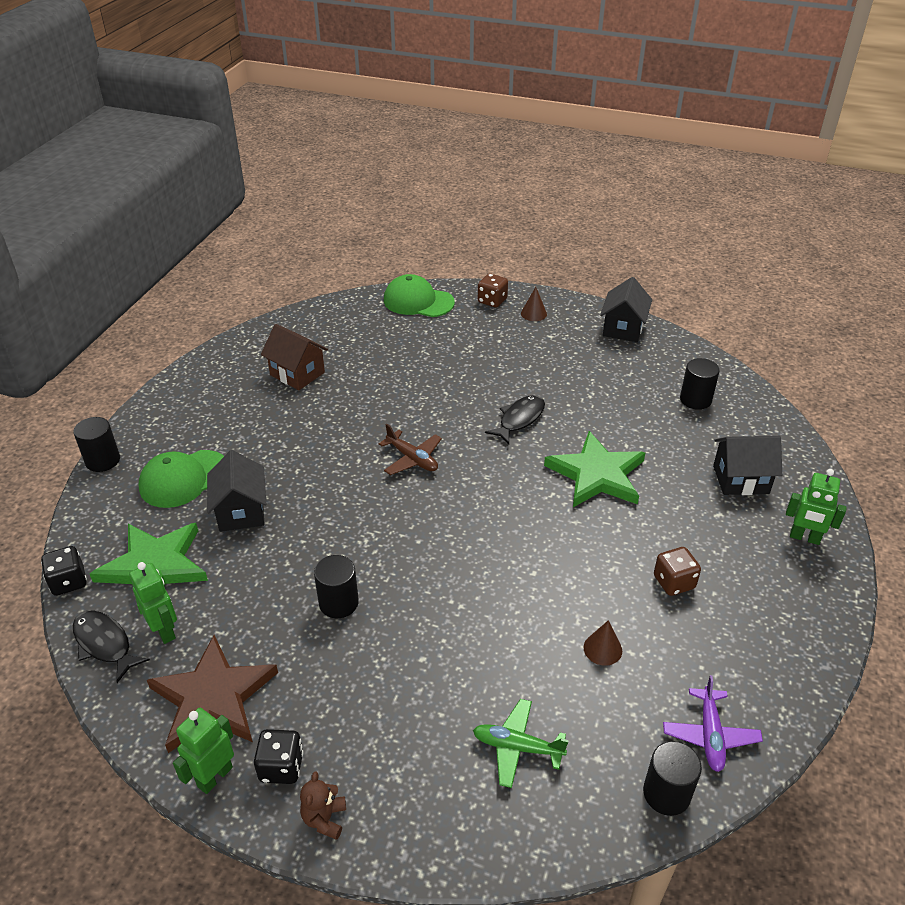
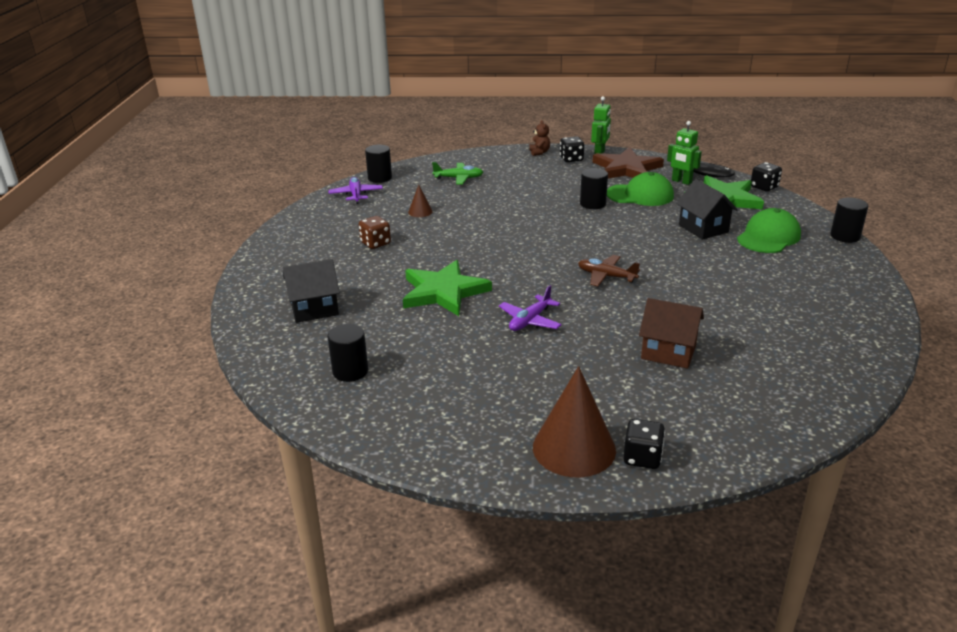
camera: 165 degrees right, 10 degrees down
(297, 374) = (780, 321): brown house -> brown house (668, 352)
(418, 301) = (740, 436): green cap -> green cap (640, 195)
(492, 301) = (642, 458): brown dice -> black dice
(519, 419) = (530, 320): black fish -> purple plane
(533, 313) = (574, 448): brown cone -> brown cone, size x2.19
(623, 328) = (444, 448): black house -> none
(804, 538) = (270, 280): green robot -> none

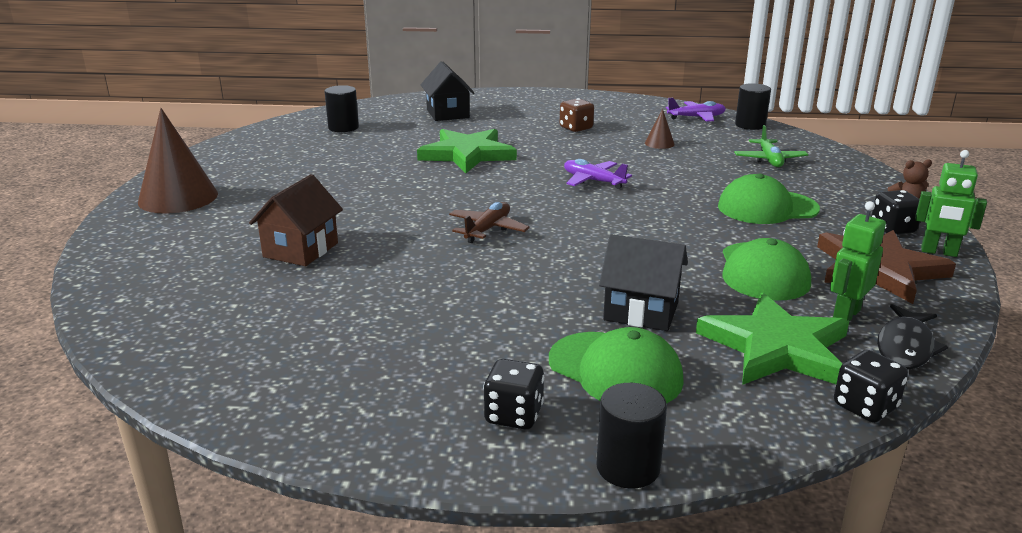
camera: 90 degrees right, 5 degrees down
(530, 320) = (397, 188): purple plane -> purple plane (593, 181)
(547, 186) = (767, 208): none -> green cap
(592, 204) = (714, 234): black cylinder -> none
(642, 458) = (140, 223): black dice -> black dice (514, 415)
(703, 228) = (641, 311): black house -> black house turned 45 degrees clockwise

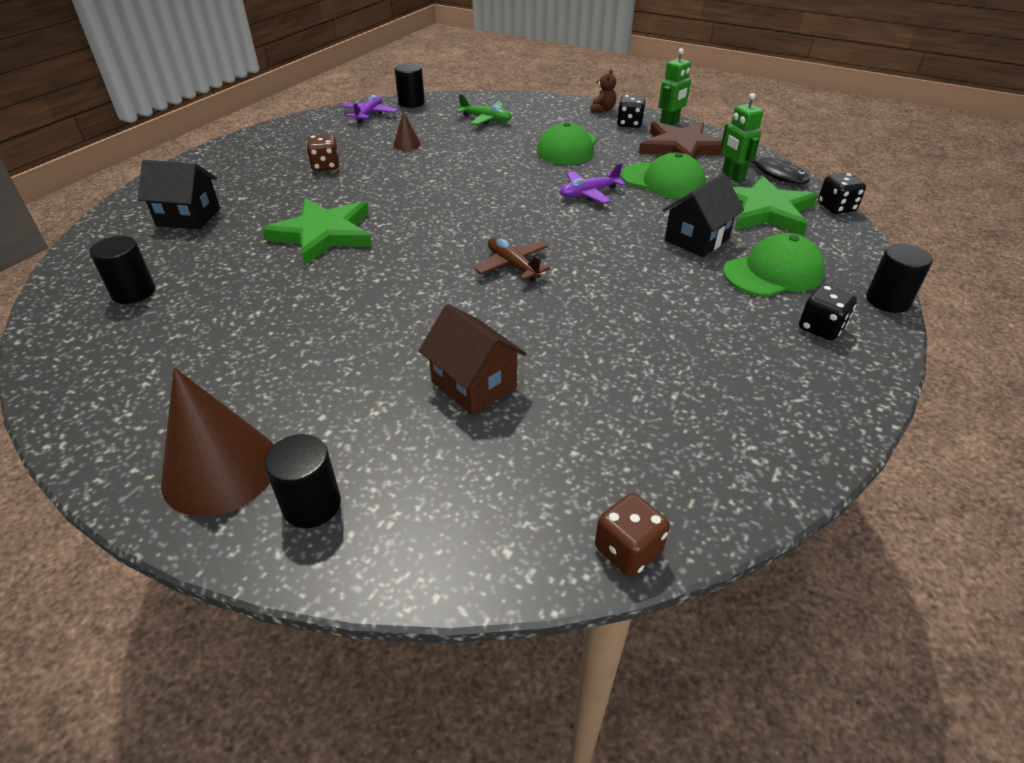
camera: 65 degrees left, 15 degrees up
(127, 345) = (628, 550): none -> brown dice
(153, 229) = (312, 505): none -> black cylinder
(593, 181) = (456, 193): purple plane -> purple plane (589, 193)

